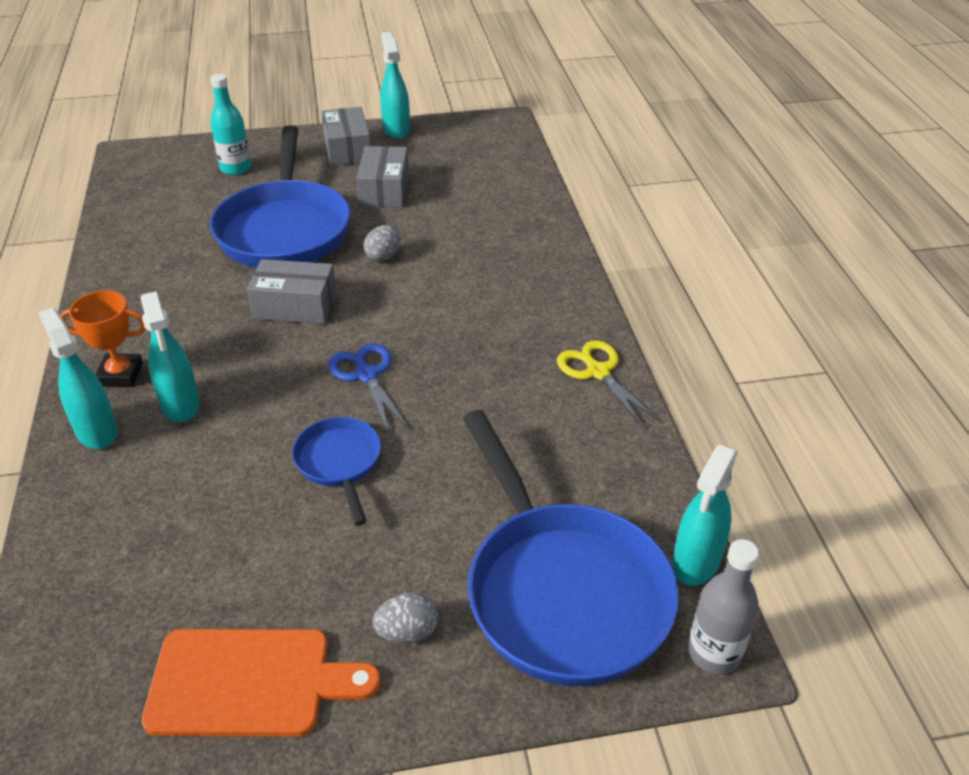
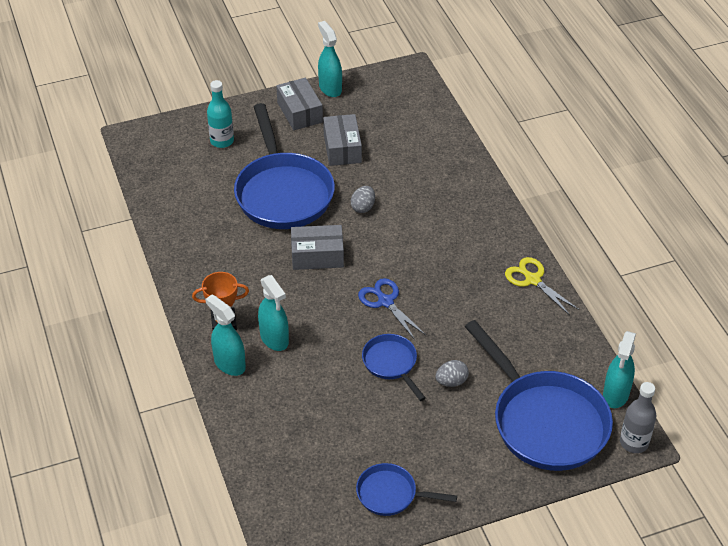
camera: 10 degrees left, 5 degrees up
(249, 682) = (391, 494): orange cutting board -> blue pan
(407, 632) = (466, 456): grey egg -> grey egg (451, 381)

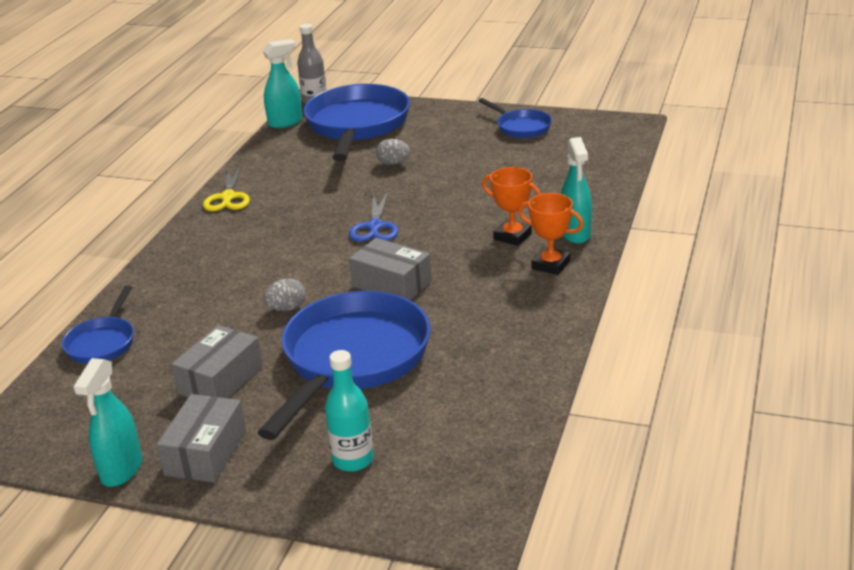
camera: 140 degrees left, 15 degrees down
(274, 339) = (512, 236): turquoise spray bottle -> orange trophy
(391, 364) = (427, 187): blue pan -> blue pan (103, 342)

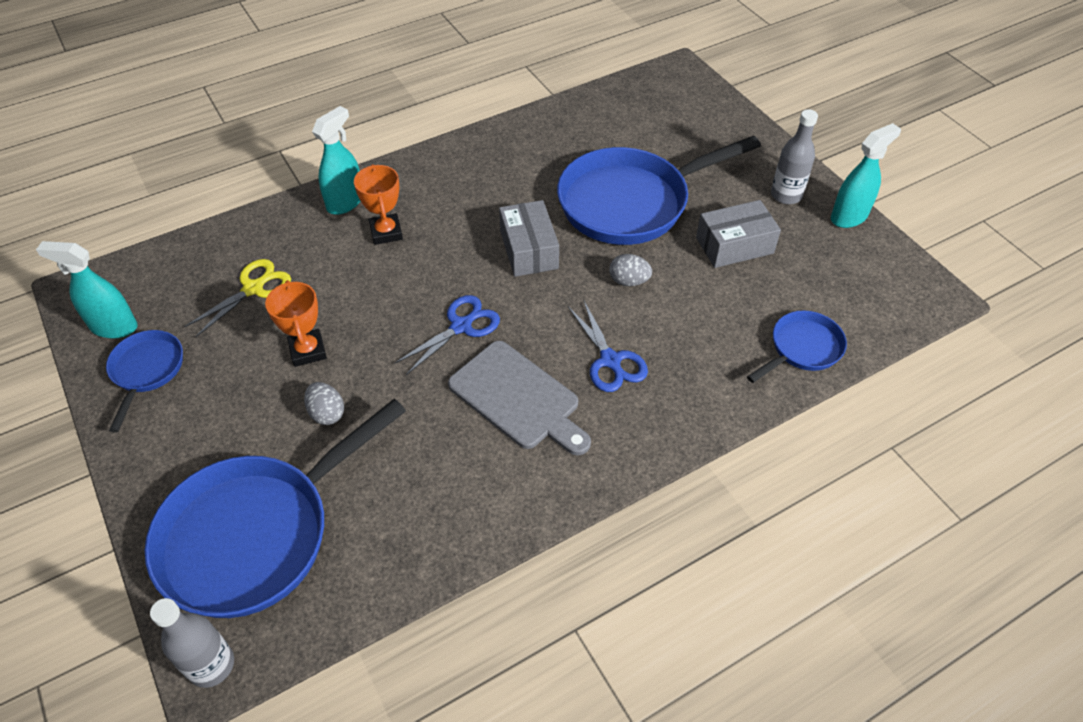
camera: 140 degrees left, 20 degrees up
(205, 452) = (786, 195): grey box -> grey bottle
(228, 197) = (534, 495): yellow scissors -> yellow scissors (253, 289)
(248, 264) = (610, 360): none -> blue scissors
(285, 122) = (308, 632): turquoise spray bottle -> turquoise spray bottle (113, 327)
(288, 220) = (518, 398): none -> grey cutting board
(353, 460) = (702, 137): turquoise bottle -> none
(550, 265) = (407, 187): orange trophy -> orange trophy (308, 351)

